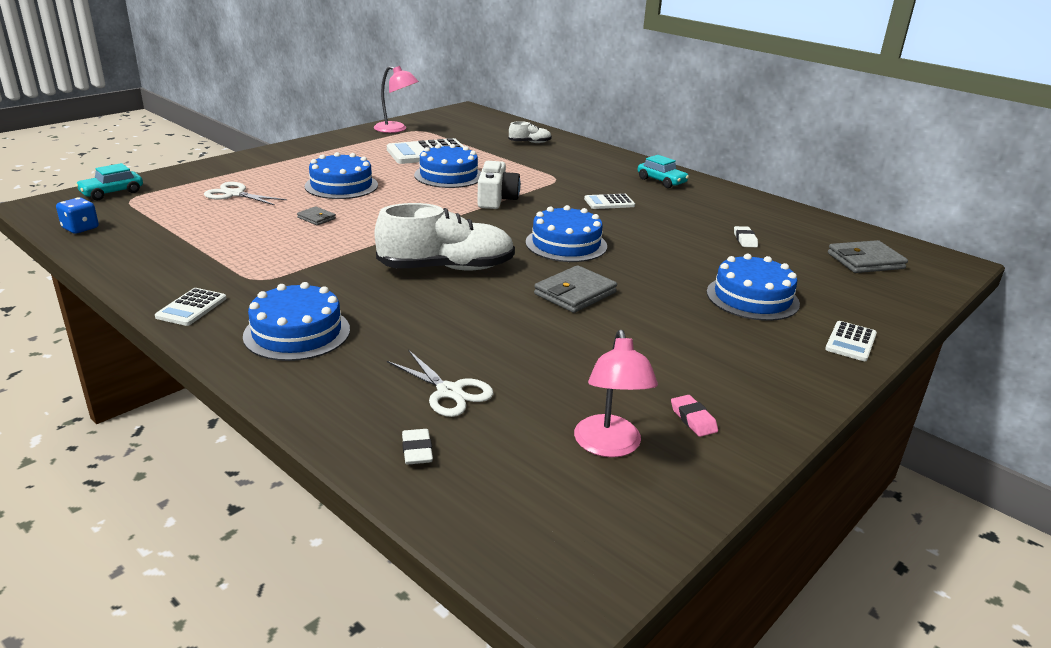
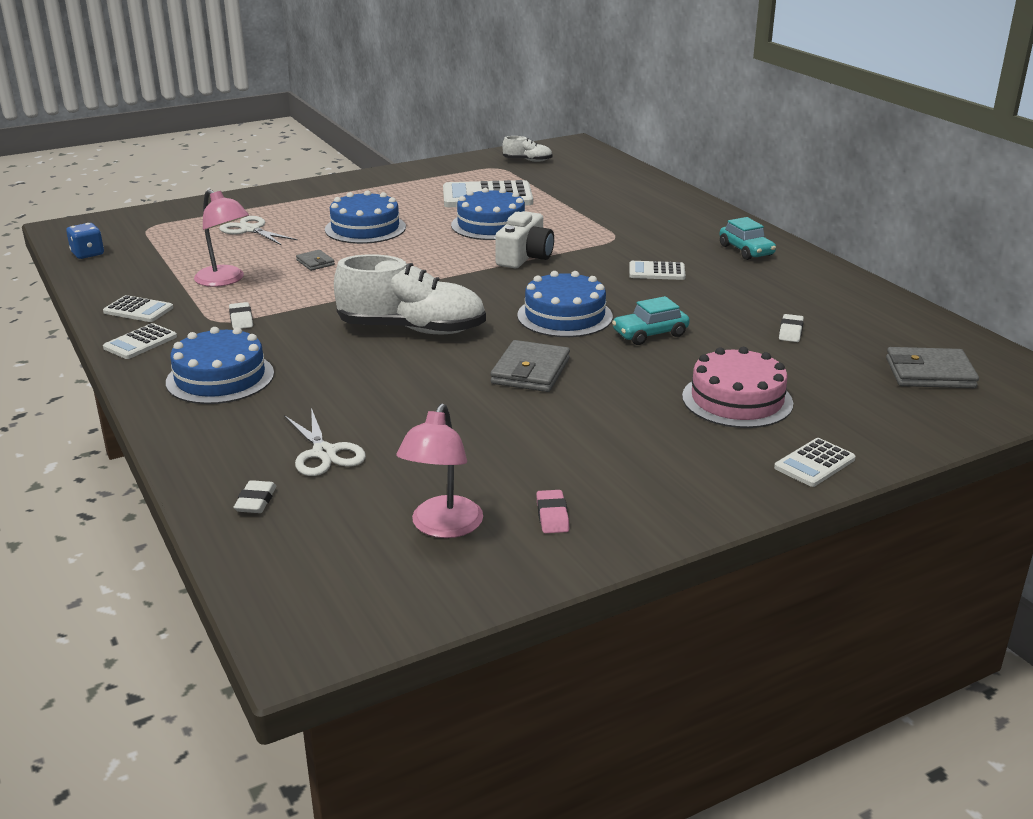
camera: 20 degrees right, 0 degrees up
(112, 193) = (136, 219): turquoise car -> turquoise car (650, 334)
(169, 277) = (138, 310): none -> white calculator
(280, 275) = (241, 319): none -> white eraser
(396, 129) = (471, 165): pink lamp -> pink lamp (225, 280)
(530, 142) = (618, 191): white shoe -> white shoe (527, 160)
(575, 293) = (530, 371): grey wallet -> grey wallet turned 45 degrees counterclockwise
(752, 298) = (737, 400): blue cake -> pink cake

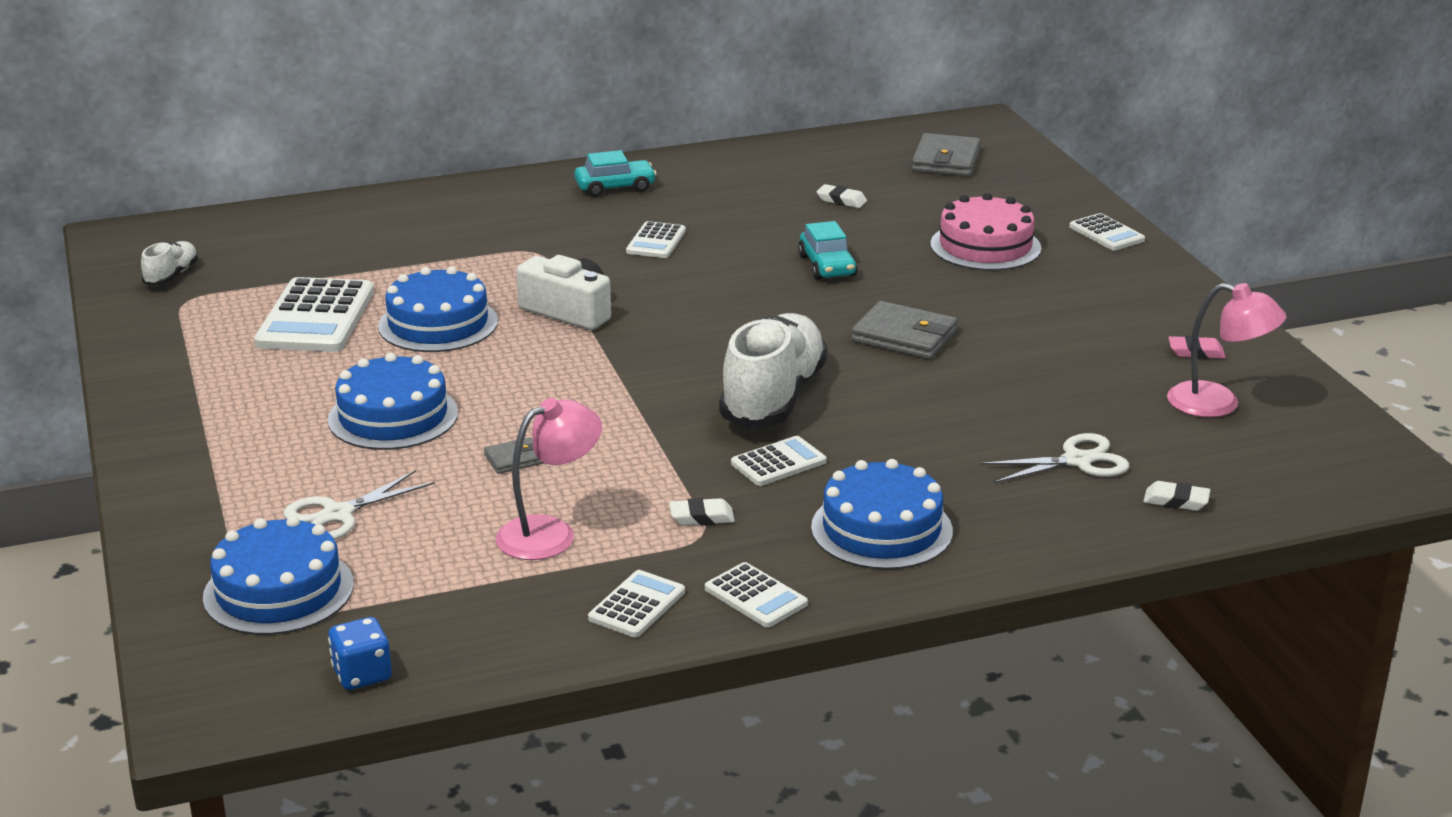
camera: 80 degrees left, 0 degrees up
(315, 337) = (778, 462): none -> white calculator
(565, 316) = (764, 305): blue cake -> blue cake (278, 590)

